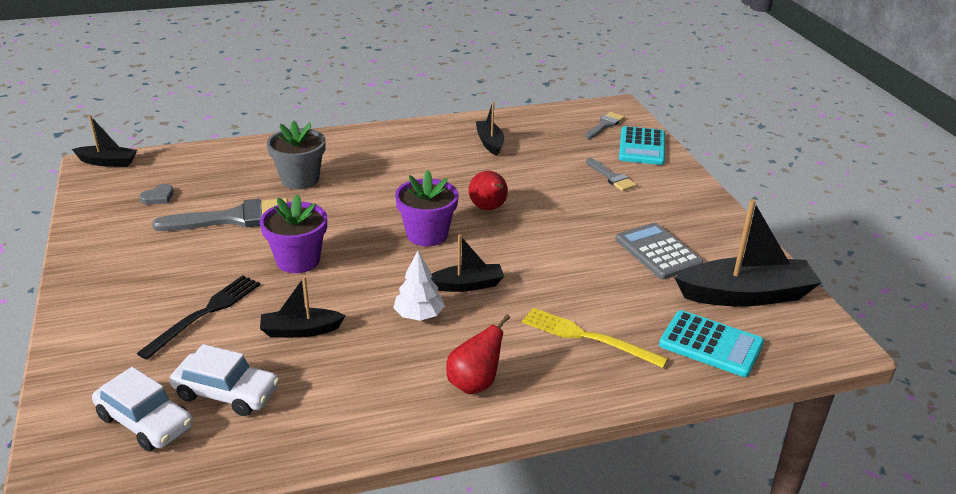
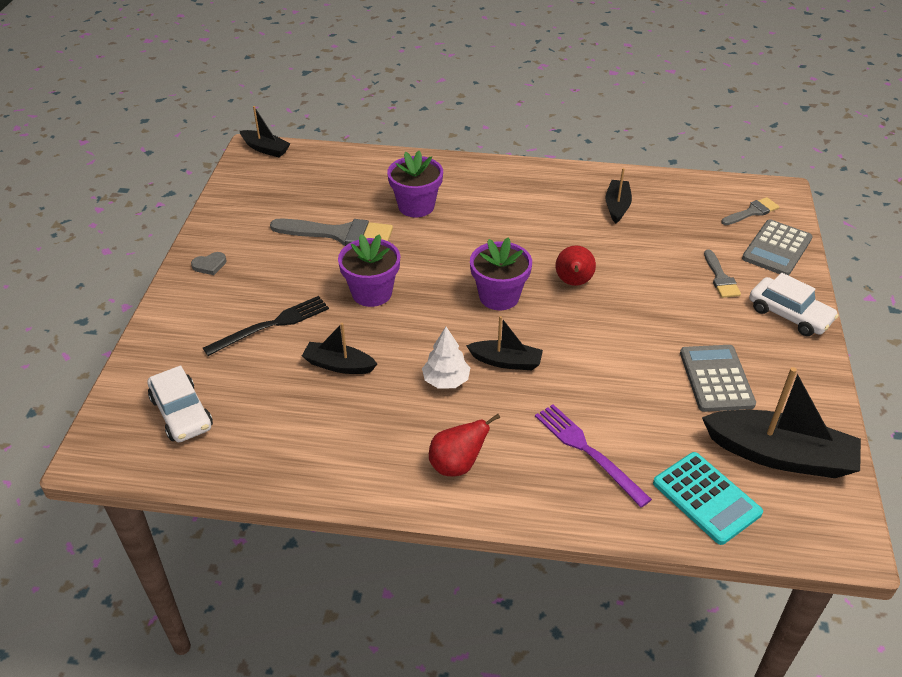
camera: 25 degrees right, 10 degrees up
(158, 197) = (289, 196): grey heart -> grey heart (209, 265)
(227, 393) = (252, 407): white car -> white car (789, 314)
(300, 179) = (416, 206): grey flower pot -> purple flower pot
(588, 337) = (588, 451): yellow fork -> purple fork
(642, 147) = (777, 248): turquoise calculator -> grey calculator

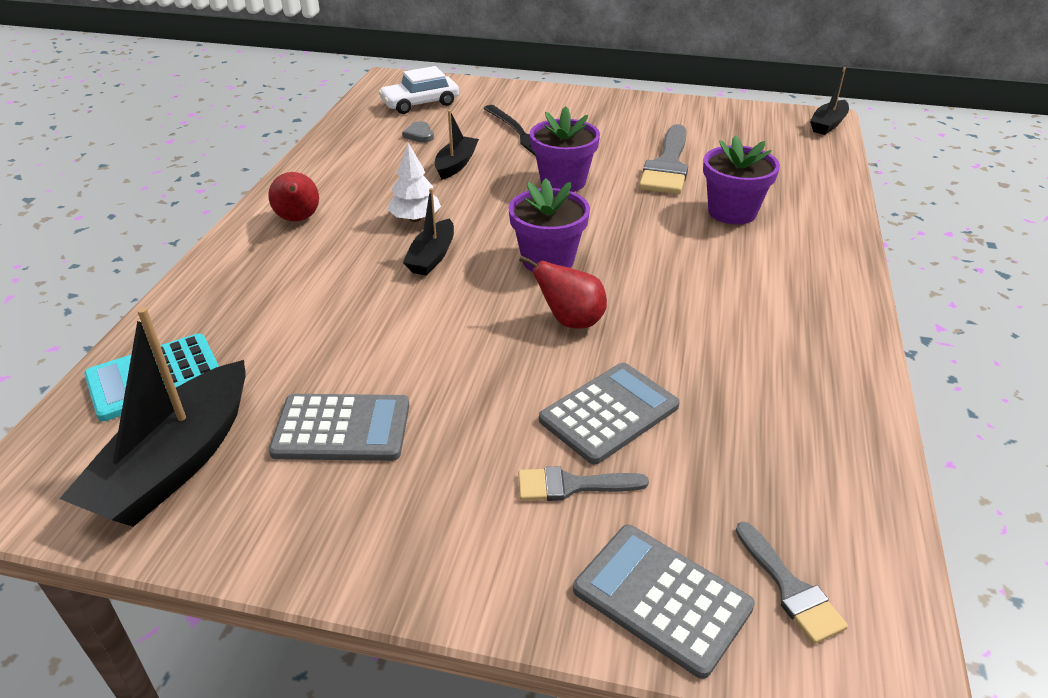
camera: 95 degrees right, 5 degrees down
(209, 265) = (612, 106): grey heart -> grey heart (419, 135)
(588, 451) = (272, 299): purple fork -> none
(617, 206) = (769, 390): black boat -> none
(658, 265) = (609, 413): none -> grey calculator
(789, 314) = (461, 561): white car -> none

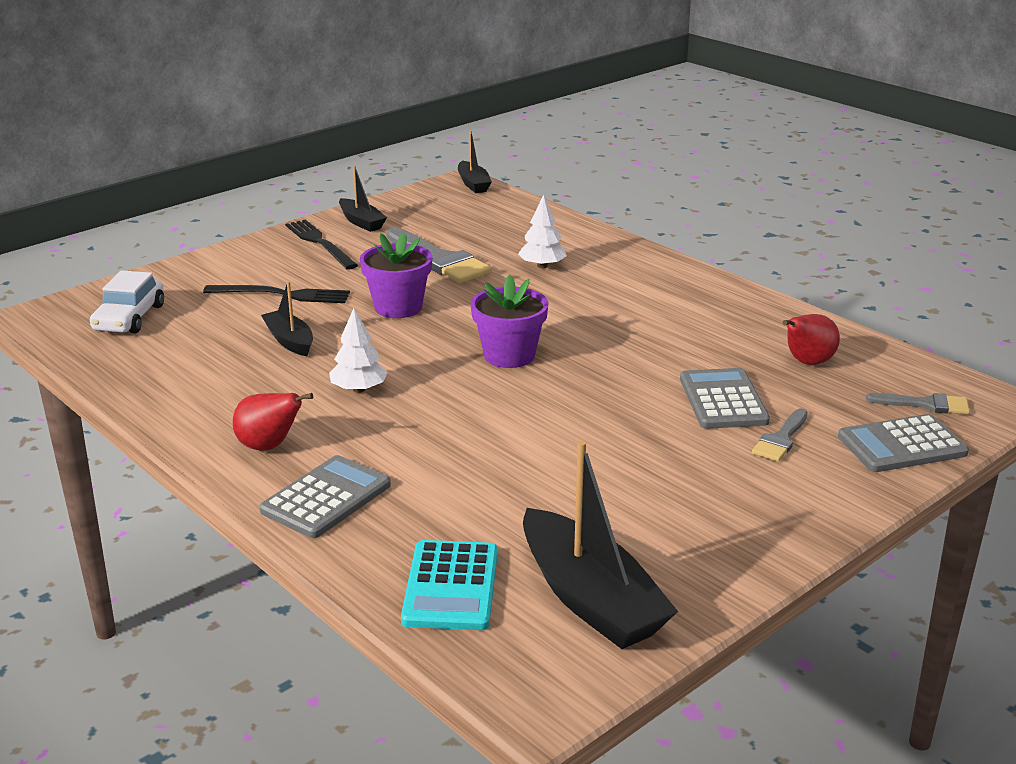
camera: 55 degrees left, 10 degrees down
(342, 428) = (627, 509): grey calculator -> grey calculator (326, 498)
(419, 135) = (198, 339): grey heart -> none
(432, 257) = (434, 401): black boat -> black boat (361, 222)
(570, 321) = (602, 376): red pear -> red pear (807, 362)
(619, 113) = (320, 243): none -> black fork
(732, 212) = (542, 266): purple flower pot -> white tree

